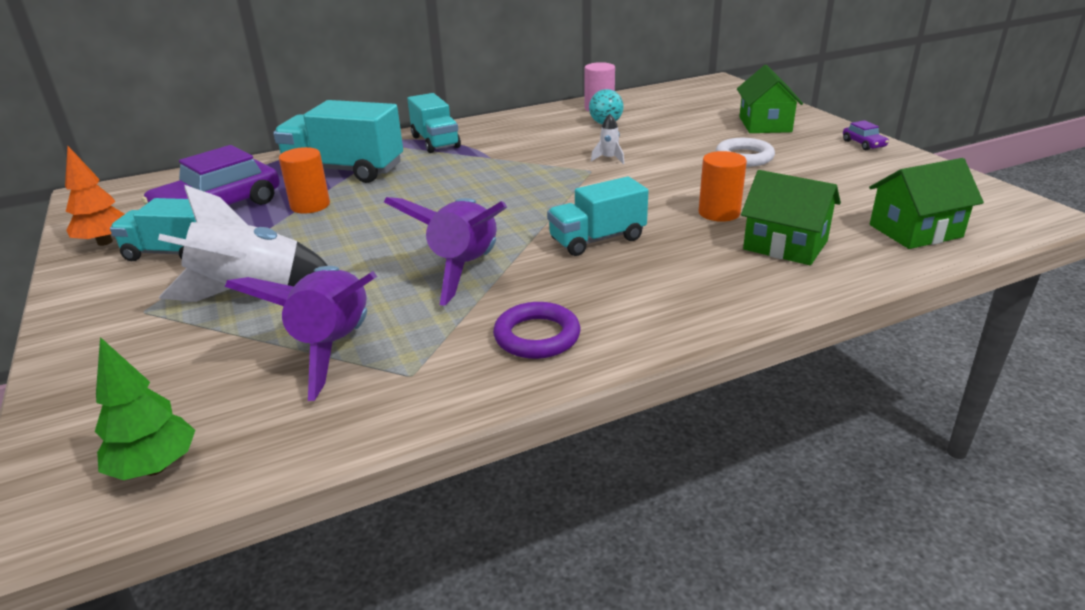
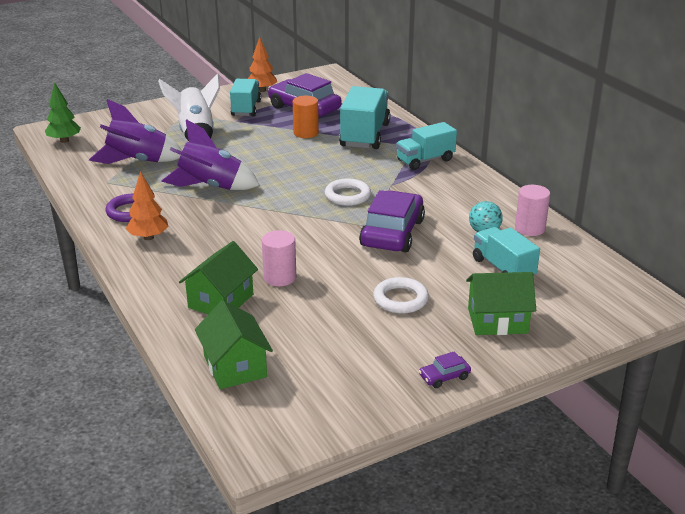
camera: 85 degrees right, 0 degrees up
(516, 179) = (347, 196): none -> white ring
(597, 239) = (242, 228): turquoise truck -> turquoise truck (503, 268)
(609, 159) = (392, 233): white rocket -> purple car
(626, 310) = (148, 237): none -> orange tree
(719, 213) = (280, 277): orange cylinder -> pink cylinder

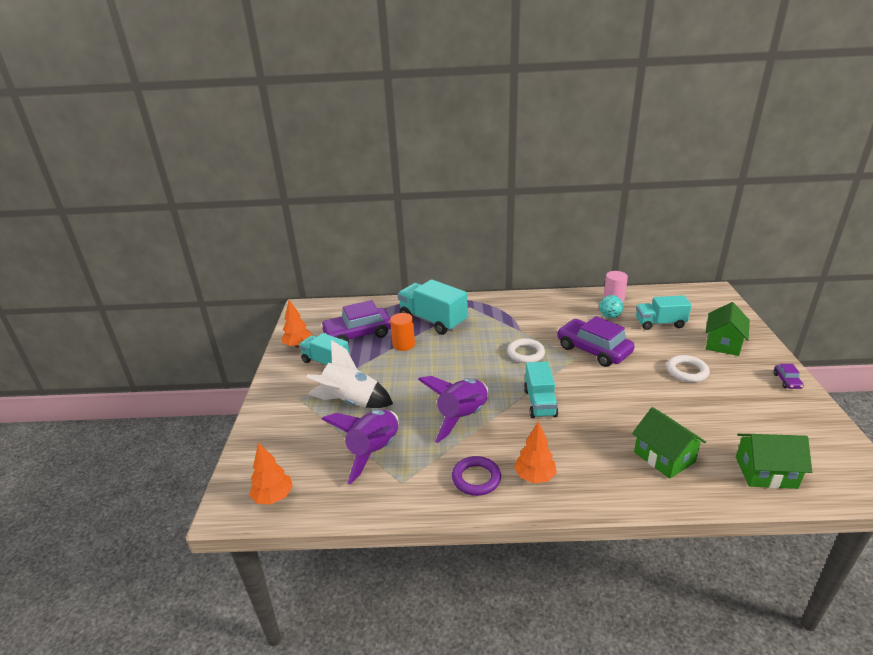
camera: 60 degrees left, 0 degrees up
(64, 140) = (273, 497): green tree -> orange tree
(280, 277) = (637, 417): pink cylinder -> none
(425, 160) = (494, 308): turquoise truck -> turquoise truck (540, 403)

